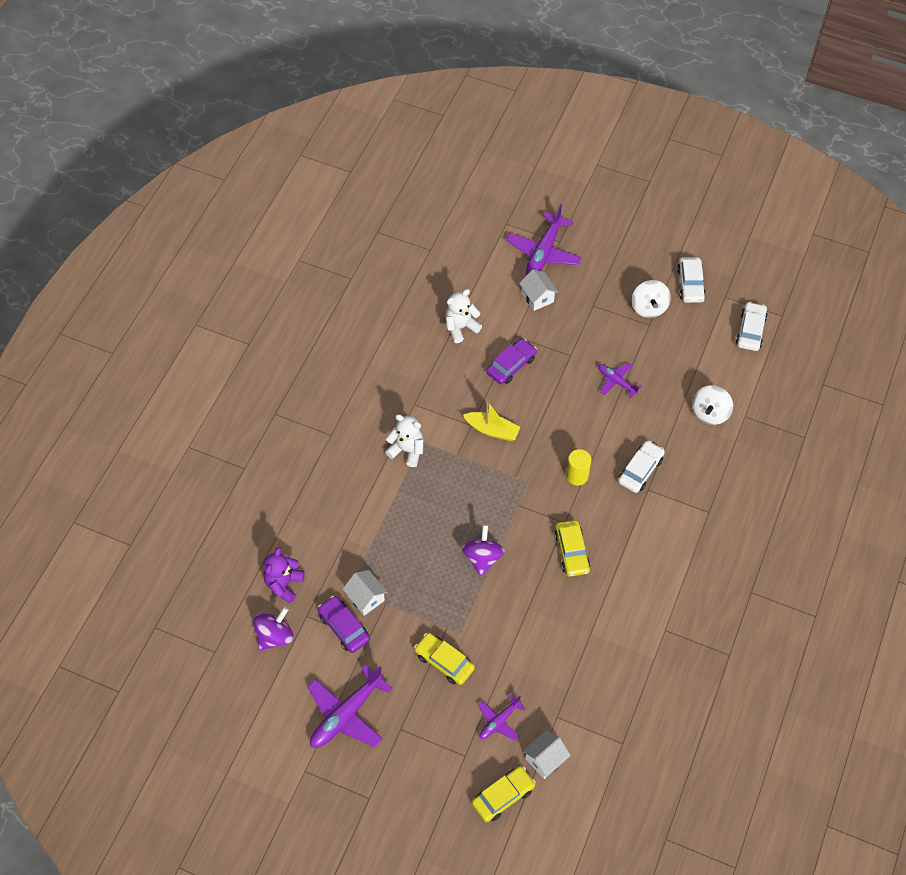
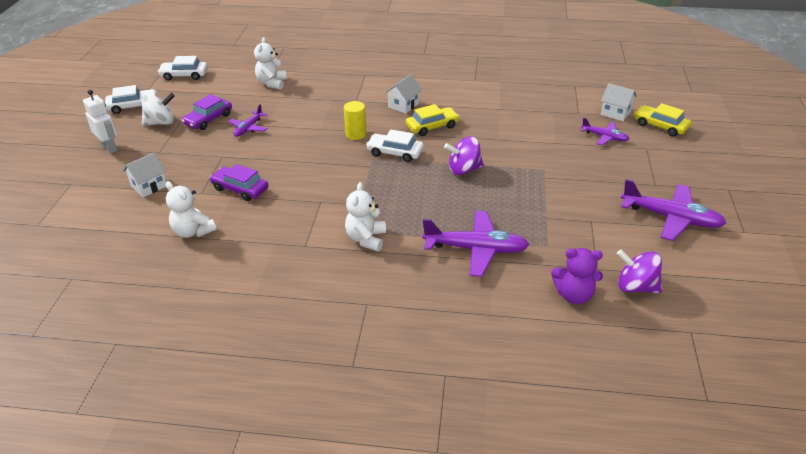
camera: 105 degrees left, 20 degrees down
(344, 627) = (589, 239): purple car -> purple car (208, 119)
(366, 598) = (549, 231): white house -> white house (403, 105)
(444, 661) = (576, 172): yellow car -> none
(492, 430) = (322, 187): yellow boat -> none
(543, 252) = (85, 192): purple plane -> purple plane (476, 249)
(612, 267) = (109, 148): none -> white robot
(640, 470) = (338, 106): white car -> white car (395, 152)
(710, 413) = (272, 83): white spinning top -> white teddy bear

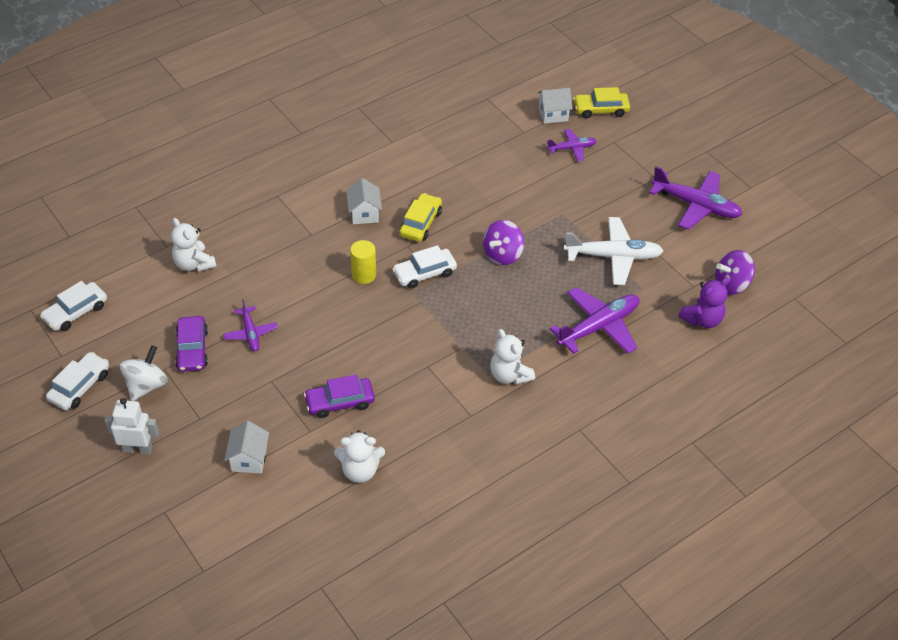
camera: 45 degrees left, 10 degrees up
(550, 213) = (613, 256): none -> white plane
(671, 218) = (696, 205): purple plane -> purple plane turned 45 degrees clockwise

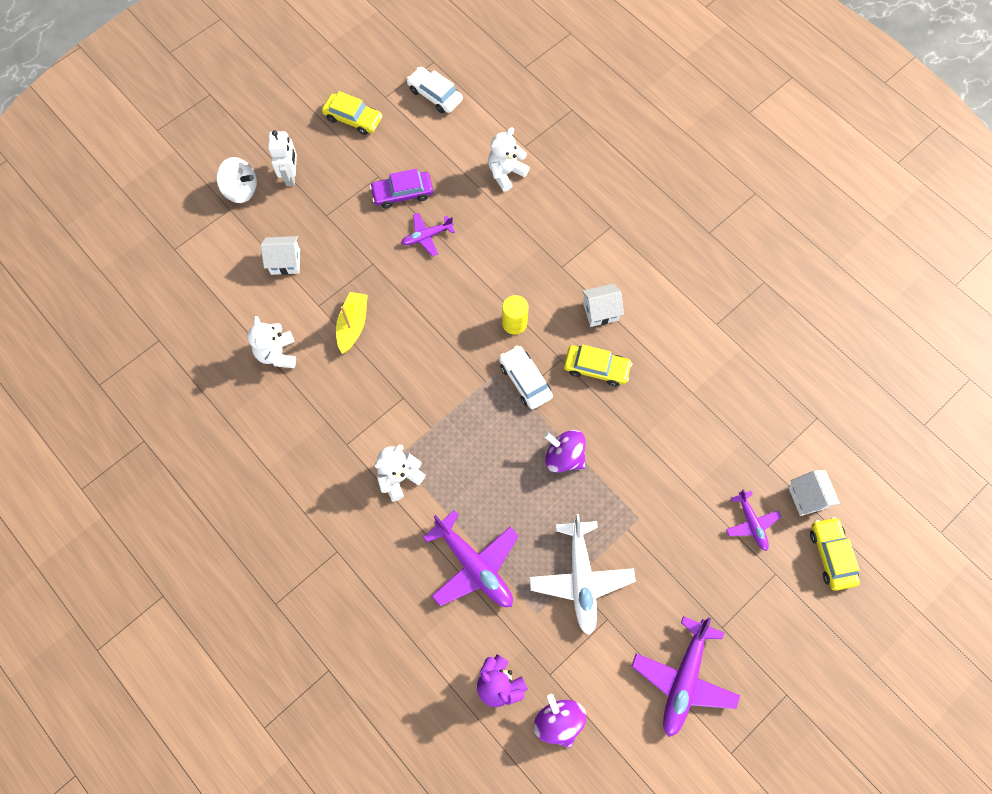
camera: 85 degrees right, 20 degrees up
(80, 386) = (353, 118): white car -> yellow car
(146, 385) = (358, 167): white spinning top -> white spinning top (241, 190)
(340, 402) = (353, 325): purple car -> yellow boat

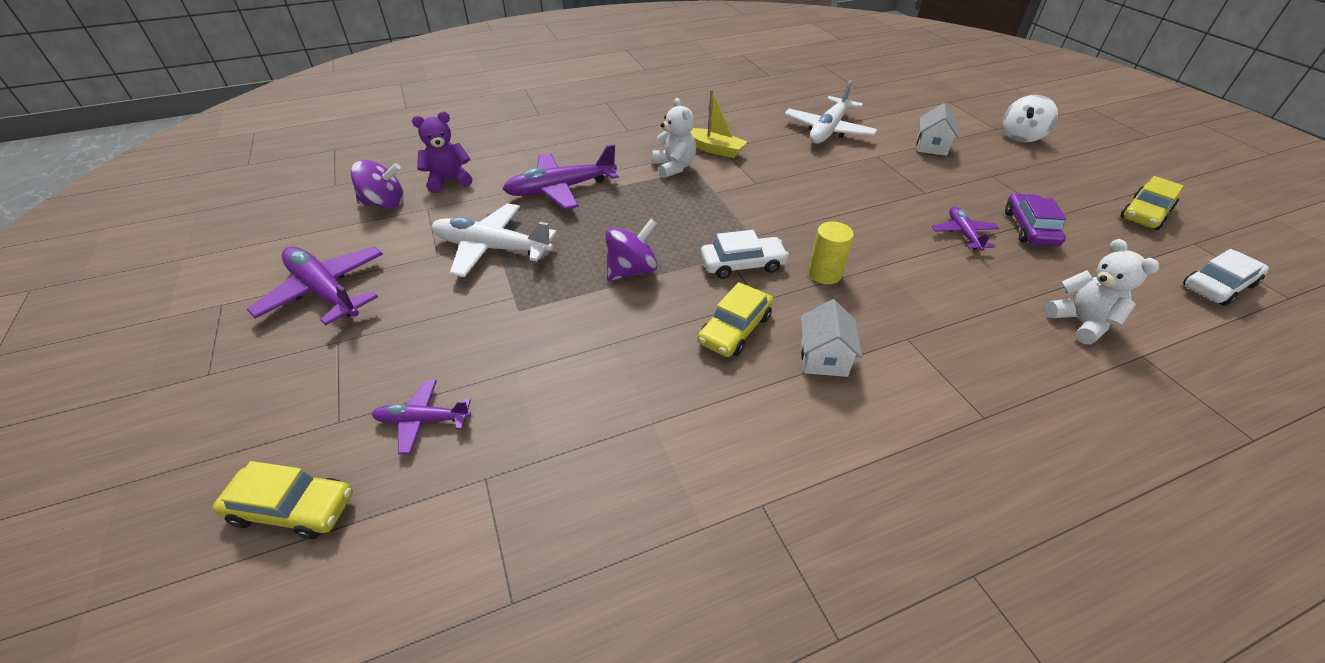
camera: 110 degrees right, 25 degrees down
(277, 353) = (828, 130): white teddy bear -> white plane
(291, 176) = (1044, 164): white robot -> none
(353, 325) = (849, 170): yellow boat -> yellow boat (714, 149)
(807, 497) = (397, 515): white house -> none

